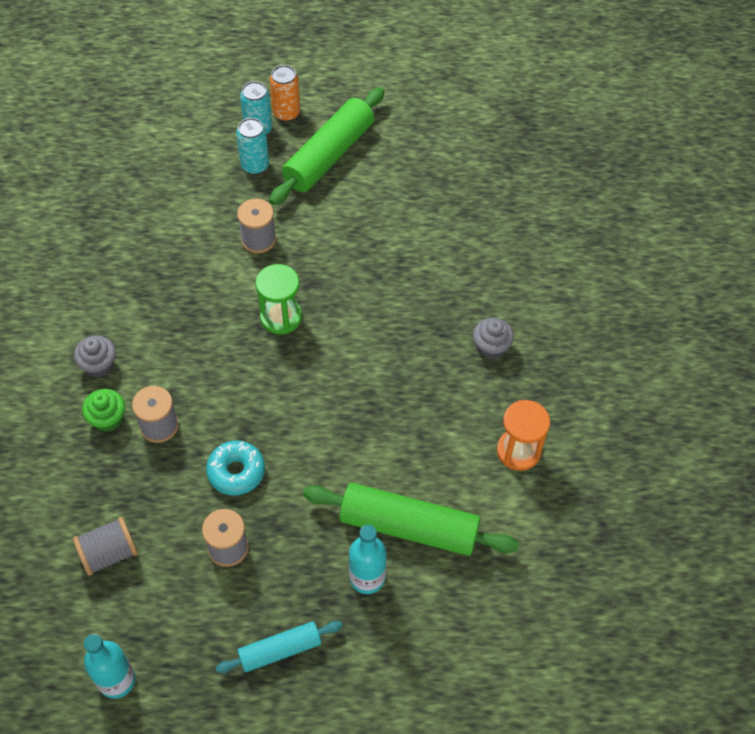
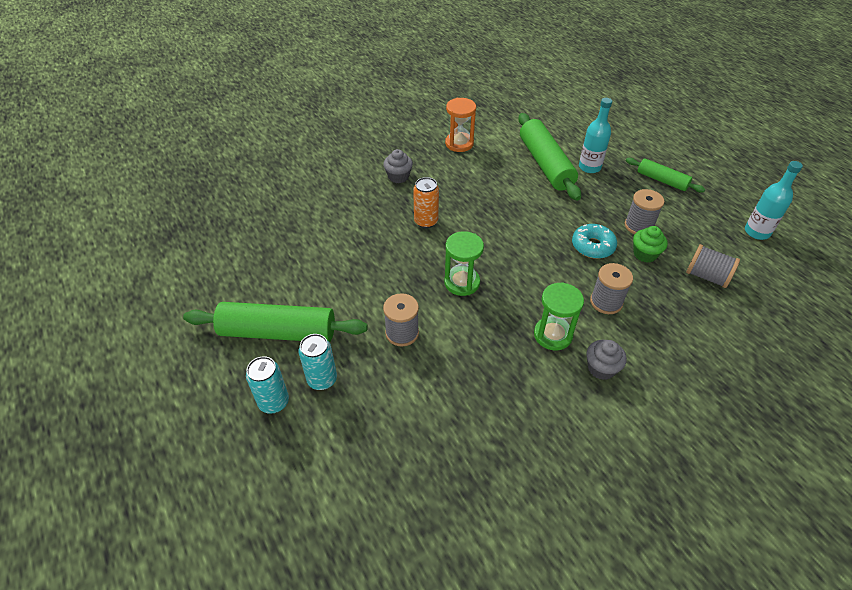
camera: 120 degrees left, 10 degrees down
(108, 419) = (632, 334): green cupcake -> green cupcake (645, 254)
(162, 352) = (553, 335): none -> green hourglass
(280, 650) = (662, 180): turquoise rolling pin -> green rolling pin
(286, 113) = (240, 390): orange can -> orange can (426, 221)

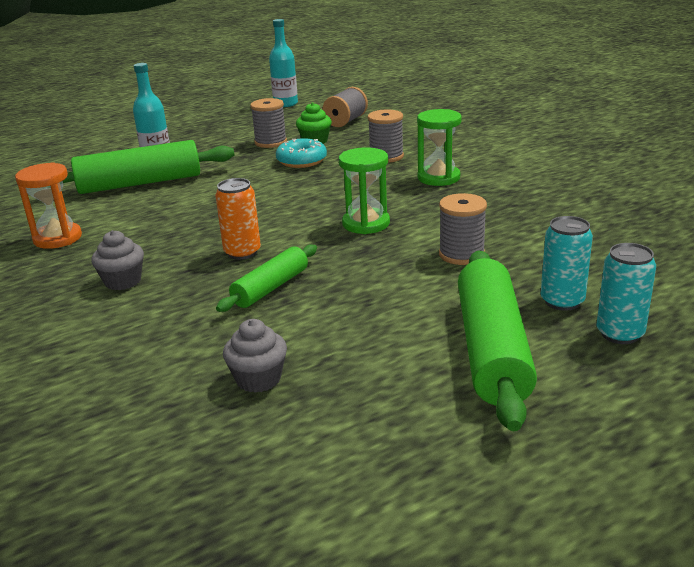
camera: 90 degrees left, 20 degrees down
(601, 368) = (474, 159): grey cupcake -> grey cupcake (258, 379)
(662, 180) = (196, 132): green rolling pin -> green rolling pin (270, 288)

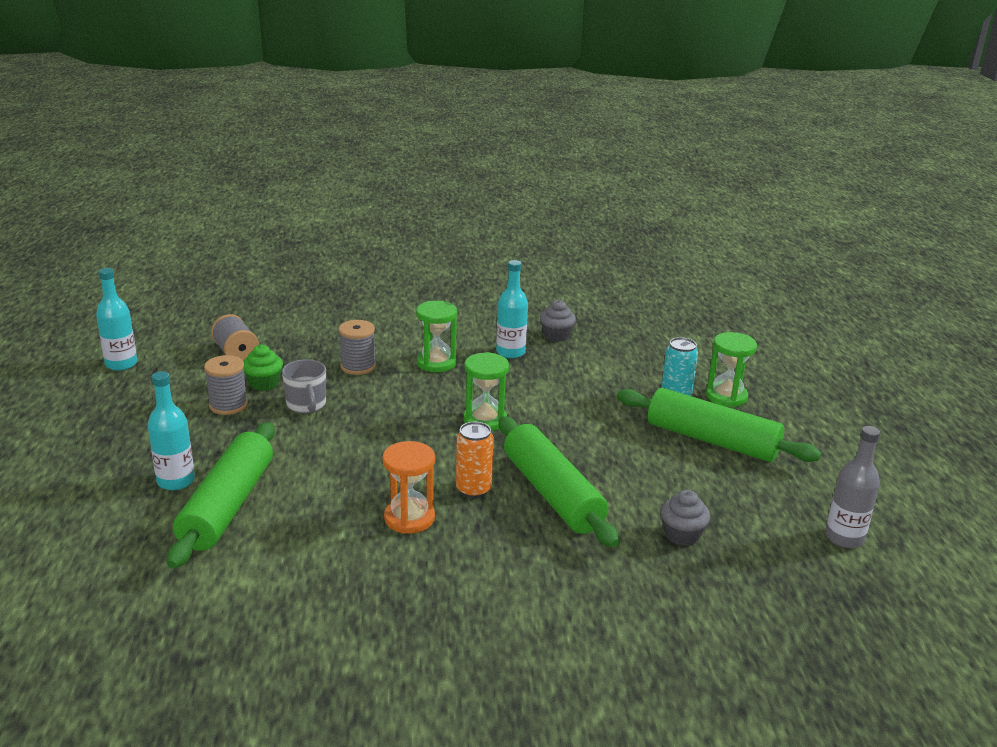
camera: 65 degrees left, 0 degrees up
(57, 238) = (313, 587): orange hourglass -> orange hourglass (409, 518)
(123, 281) = (463, 564): grey cupcake -> grey cupcake (556, 336)
(270, 288) = (552, 493): green rolling pin -> green rolling pin, size x1.77
(301, 161) = (306, 405): turquoise donut -> grey mug
(363, 514) = (844, 537): none -> grey bottle
(461, 254) = (579, 403): grey spool -> none
(512, 198) = (510, 352): none -> turquoise bottle
(620, 334) = (726, 396): turquoise can -> green hourglass

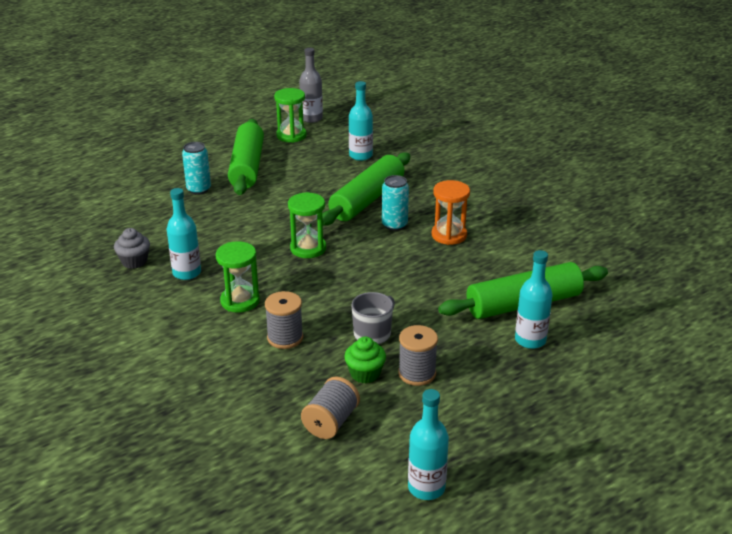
camera: 120 degrees left, 5 degrees up
(473, 489) = (394, 225): orange can -> turquoise can
(682, 535) = (360, 156): grey cupcake -> turquoise bottle
(726, 396) = (180, 173): green hourglass -> green hourglass (291, 136)

